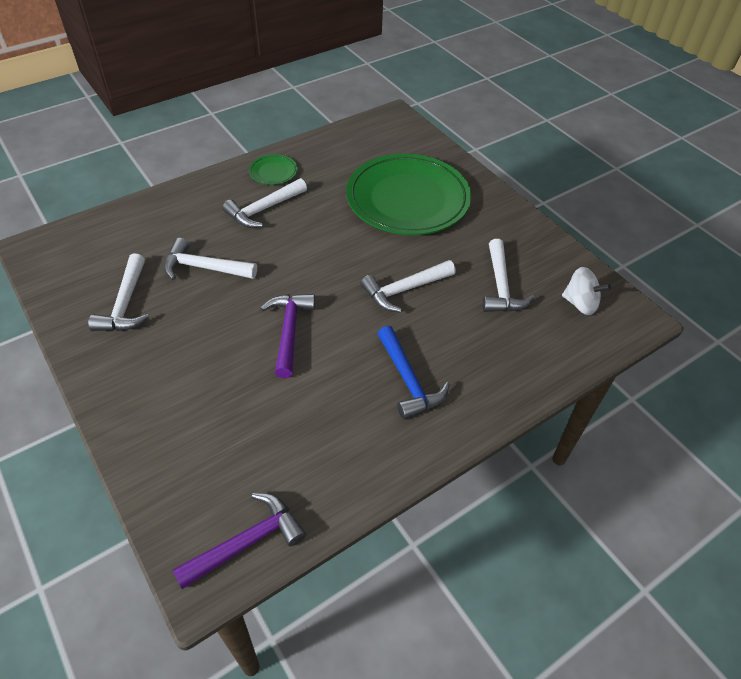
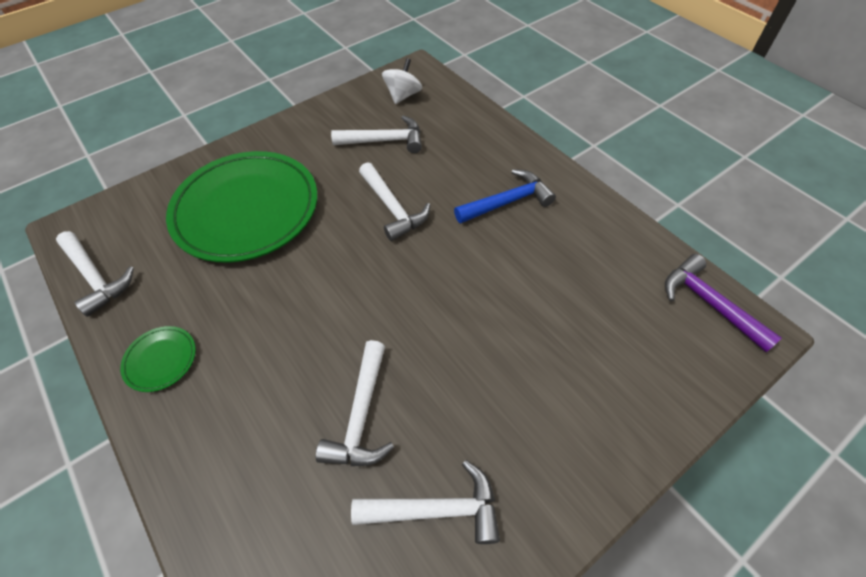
camera: 90 degrees left, 5 degrees up
(263, 210) = (246, 360): white hammer -> white hammer (96, 278)
(289, 331) = (460, 302): purple hammer -> none

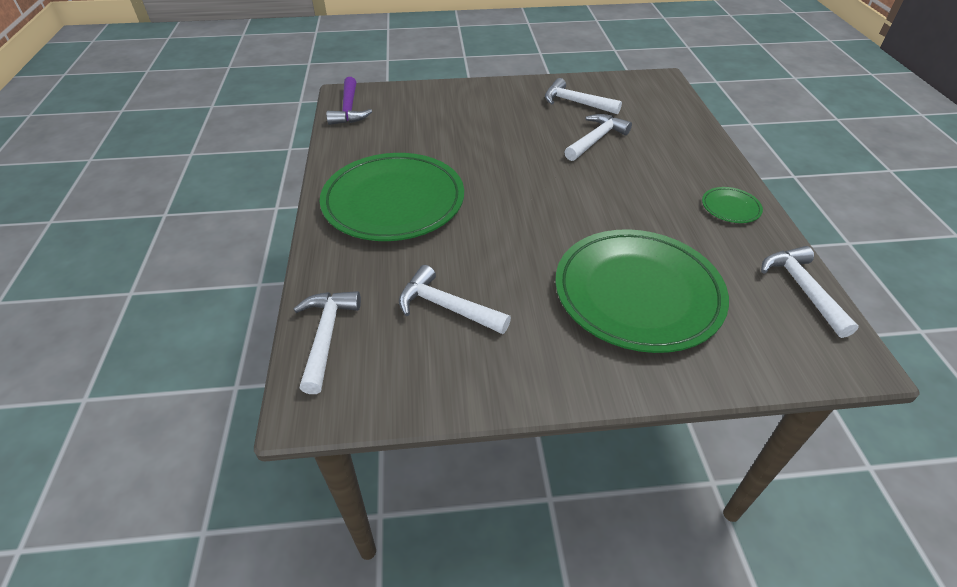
camera: 150 degrees left, 10 degrees down
(393, 208) = (493, 236): white hammer -> white hammer (326, 336)
(403, 95) = (371, 363): white spinning top -> none
(508, 201) = (393, 202): blue hammer -> green plate

